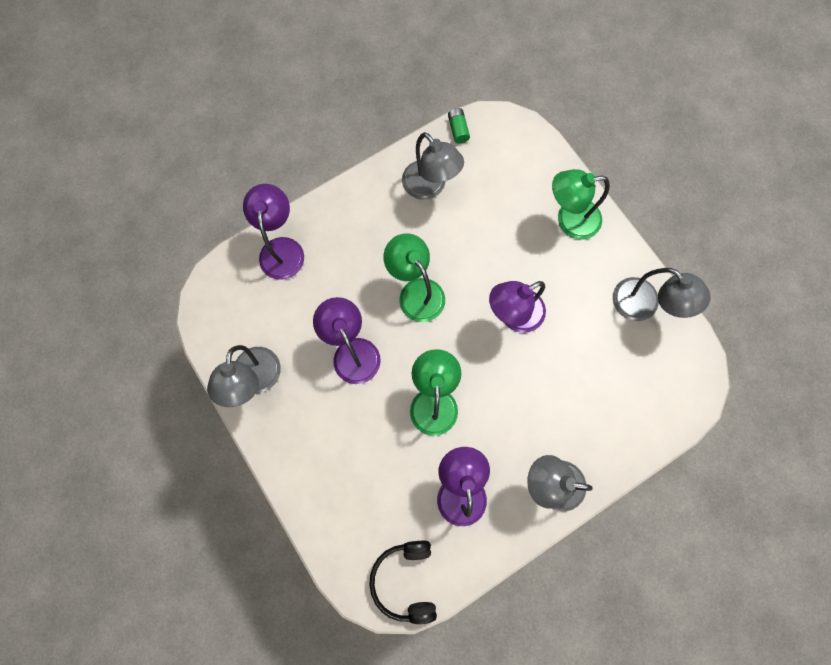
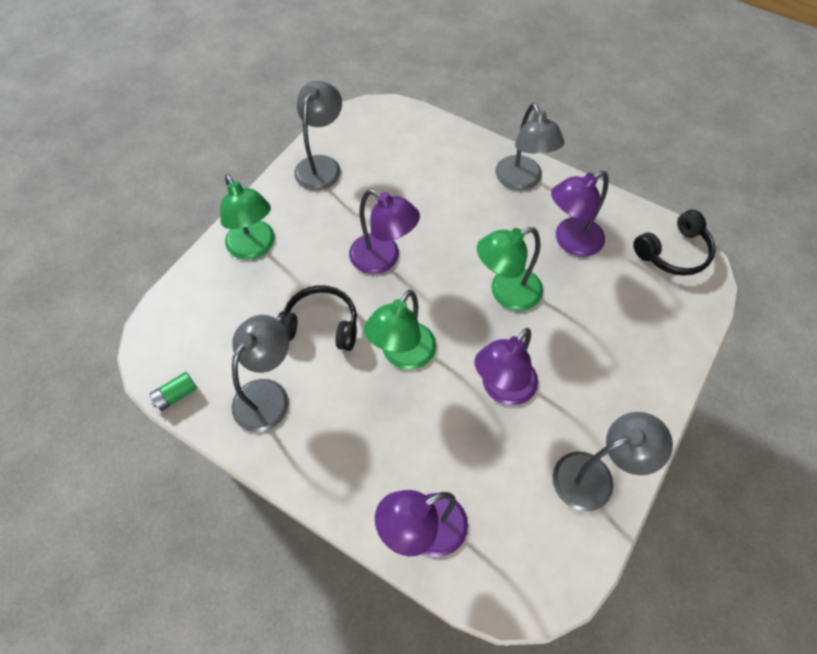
camera: 115 degrees left, 15 degrees down
(471, 243) = (321, 325): none -> black headphones

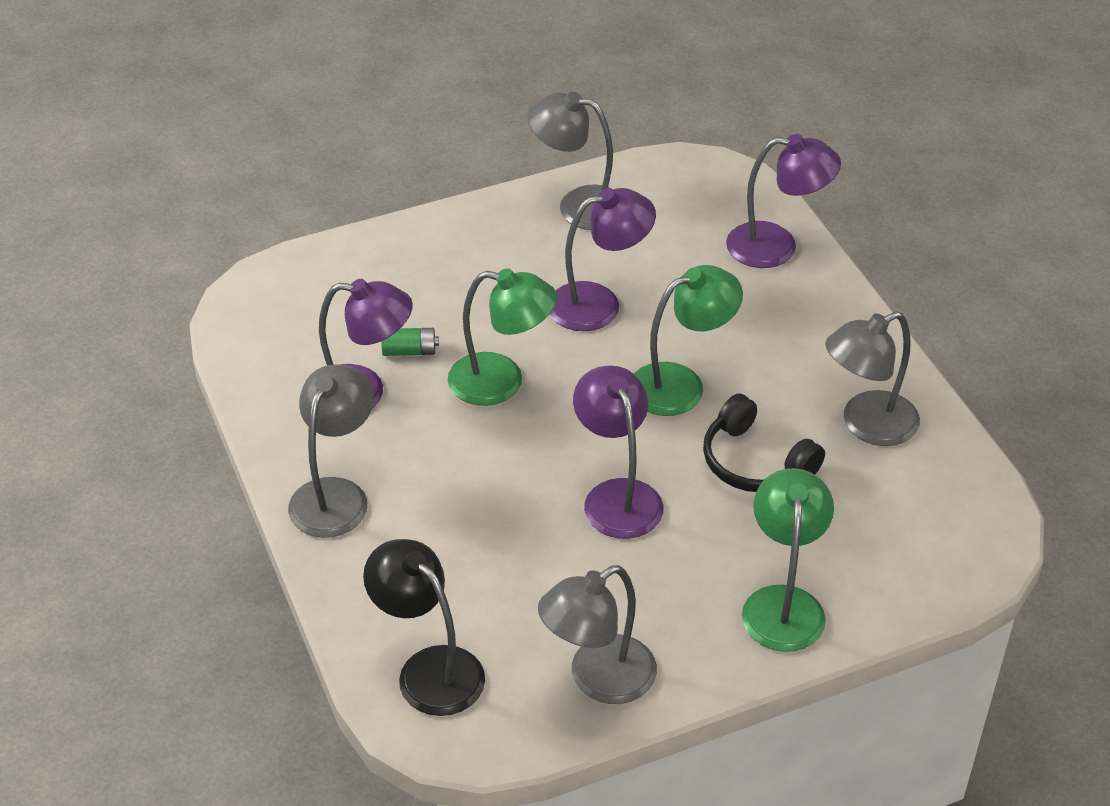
camera: 145 degrees left, 15 degrees down
(176, 395) = (979, 477): green battery -> green battery (409, 351)
(400, 131) = (429, 669): none -> black lamp
(673, 252) = (260, 321): black headphones -> none

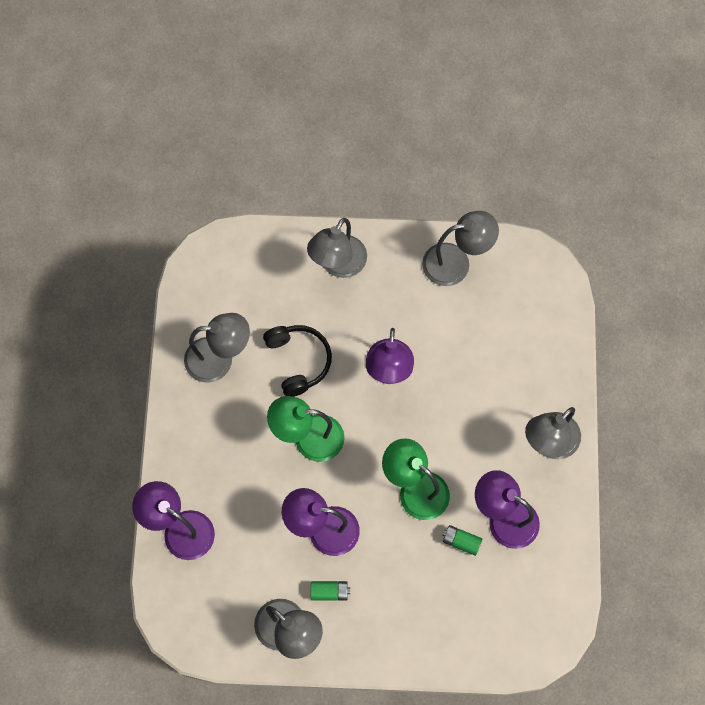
camera: 155 degrees left, 25 degrees up
(429, 669) = (539, 305): black lamp -> none
(552, 253) = (329, 592): none -> green battery
(783, 603) = (338, 265): green lamp -> grey lamp

